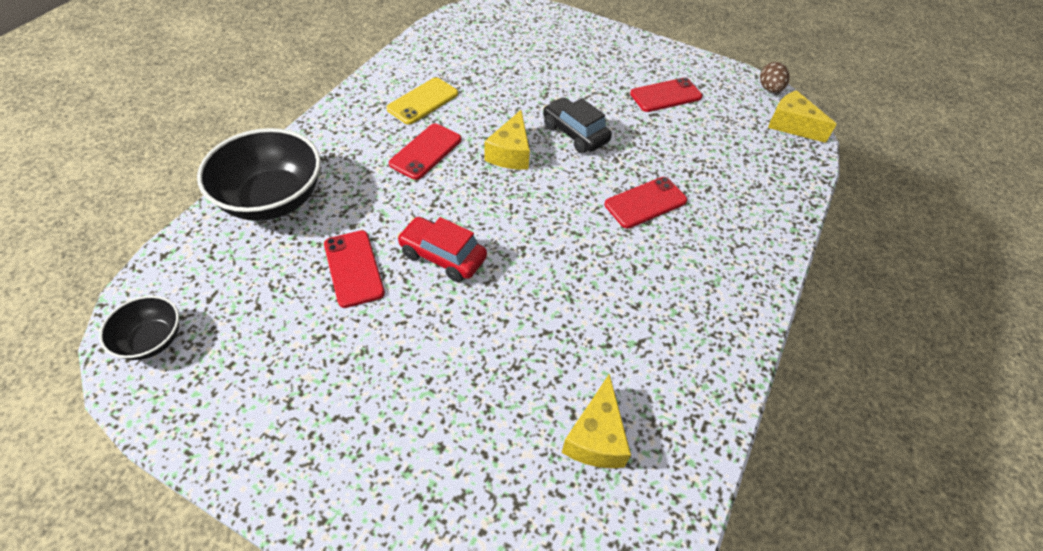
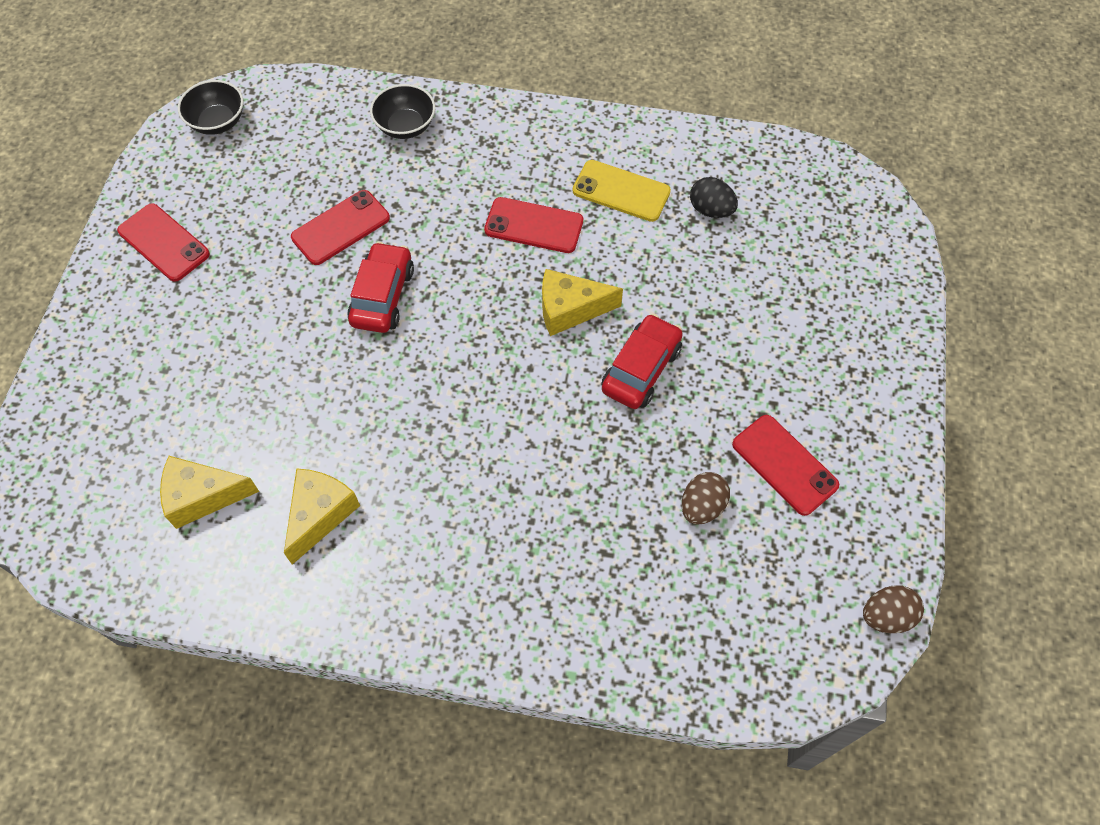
camera: 75 degrees right, 10 degrees up
(272, 199) = (405, 126): black bowl -> black bowl, size x0.53
(464, 68) = (710, 210): none -> black egg
(575, 133) = (641, 369): black car -> red car
(645, 202) = (546, 479): red phone -> red phone (164, 242)
(685, 136) = (702, 506): none -> brown egg
(791, 125) = (806, 658): yellow cheese -> yellow cheese (320, 514)

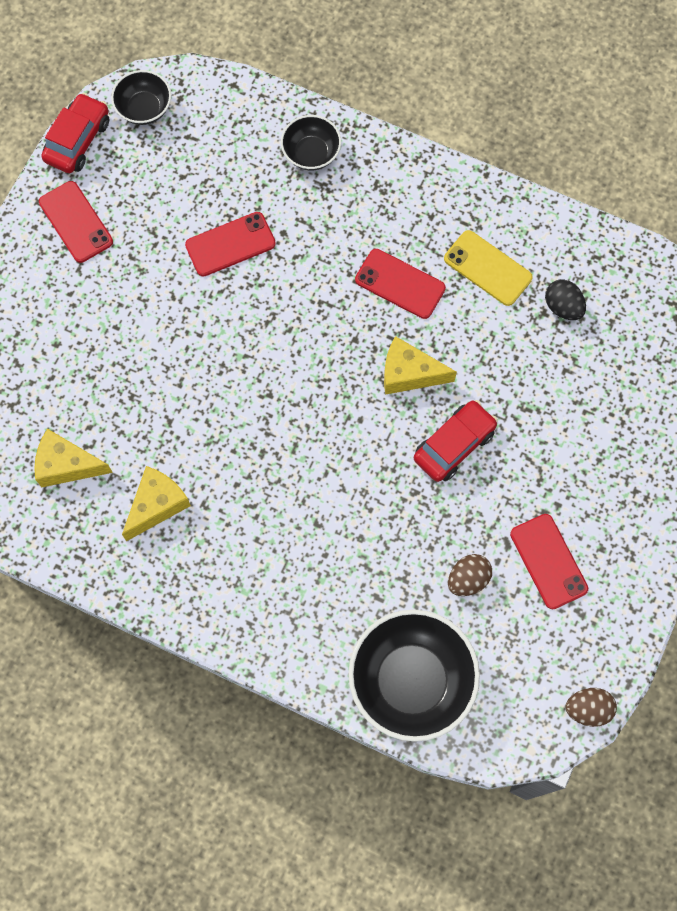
camera: 15 degrees right, 10 degrees up
(382, 296) = (251, 320): red car -> red car (78, 140)
(673, 638) = (411, 681): none -> black bowl

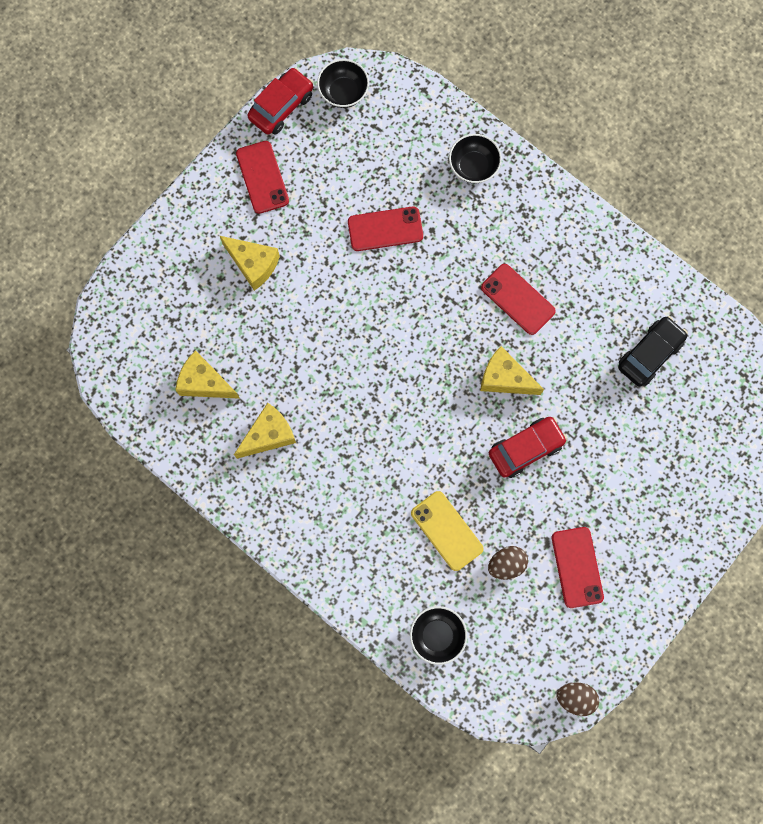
camera: 15 degrees right, 5 degrees up
(90, 320) = (253, 264): none -> yellow cheese
(411, 681) = (437, 635): black bowl -> black bowl, size x0.53
(487, 268) = (595, 304): yellow phone -> yellow phone (446, 531)
(563, 307) = (649, 354): black egg -> black car

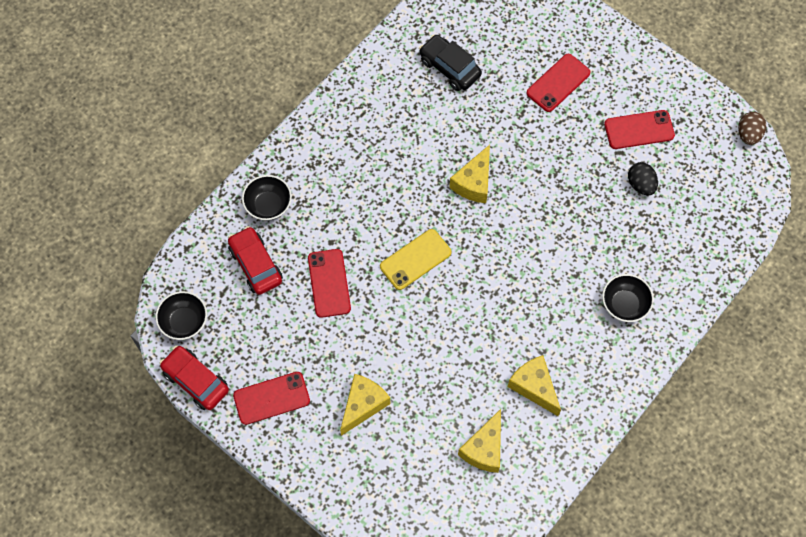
camera: 90 degrees left, 10 degrees down
(437, 635) = (707, 241): black bowl -> black bowl (624, 304)
(446, 531) = (615, 232): yellow phone -> yellow phone (415, 259)
(506, 564) = (640, 184): brown egg -> black egg
(517, 299) = (399, 170): red phone -> red phone (558, 83)
(525, 449) = (537, 167): red car -> red car (256, 265)

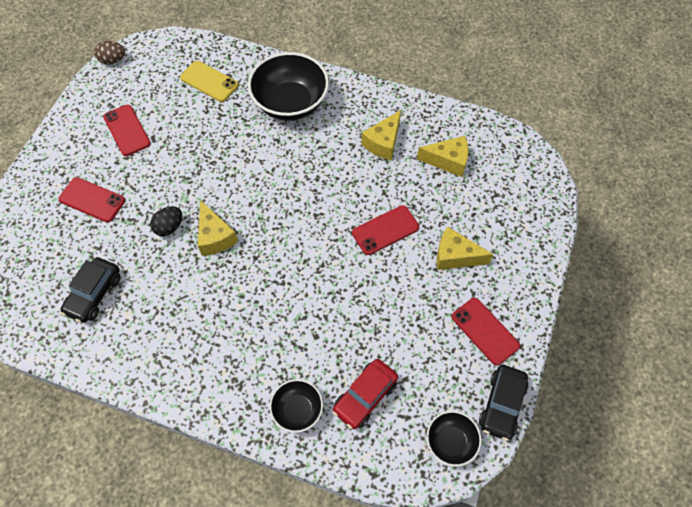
camera: 110 degrees left, 5 degrees down
(196, 381) = (502, 405): red car -> black car
(329, 283) = (357, 323): red phone -> red phone (385, 230)
(415, 259) = (307, 259): yellow phone -> yellow phone (209, 81)
(473, 182) = (215, 236): yellow cheese -> yellow cheese turned 60 degrees clockwise
(624, 304) = (290, 103): black bowl -> black bowl, size x1.88
(640, 184) = (180, 117): black egg -> black egg (169, 227)

